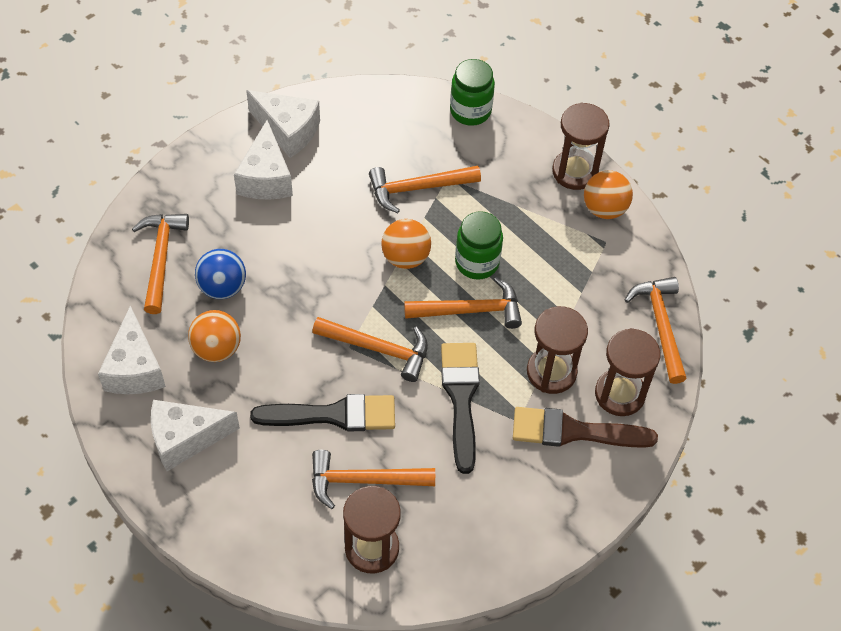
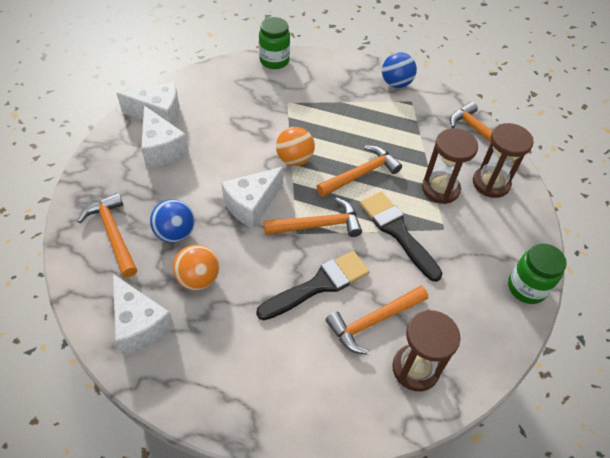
camera: 30 degrees left, 5 degrees down
(185, 439) = (216, 359): white cheese -> white cheese (252, 205)
(418, 188) = (273, 115): orange hammer -> none
(477, 262) = (343, 143): green jar -> green jar (526, 288)
(574, 431) = (483, 219): brown brush -> none
(575, 171) = (363, 70): brown hourglass -> none
(604, 208) = (396, 83): orange ball -> blue ball

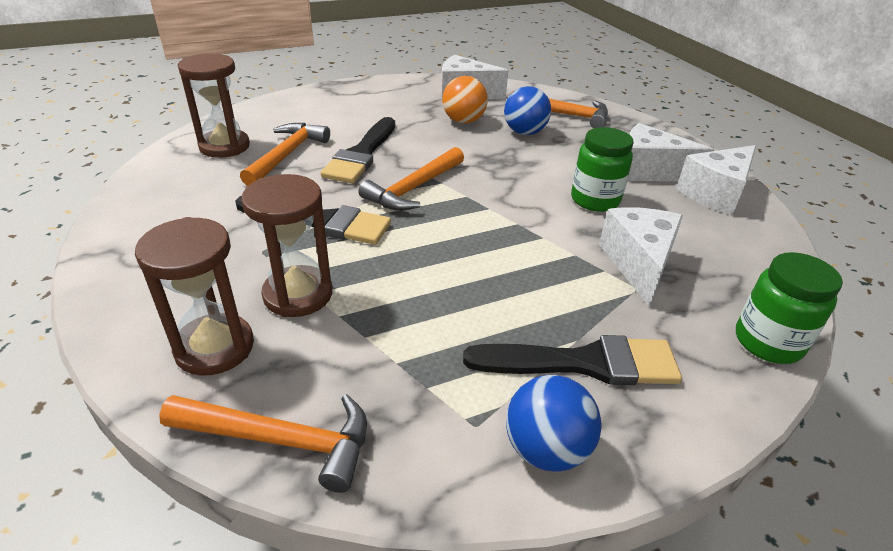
camera: 140 degrees right, 15 degrees down
(252, 205) = (497, 173): white cheese -> white cheese (638, 264)
(294, 159) = (520, 228): orange ball -> none
(351, 94) = (582, 363): none -> black brush
(360, 174) = (425, 255): orange hammer -> none
(526, 288) = (113, 243): green jar -> green jar (595, 200)

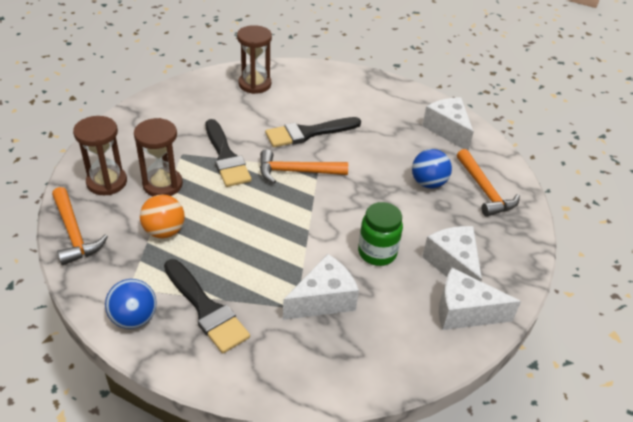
camera: 50 degrees right, 5 degrees up
(286, 155) = (273, 108): orange hammer -> none
(463, 121) = (405, 150): orange ball -> orange ball (164, 231)
(768, 342) = (300, 386): green jar -> none

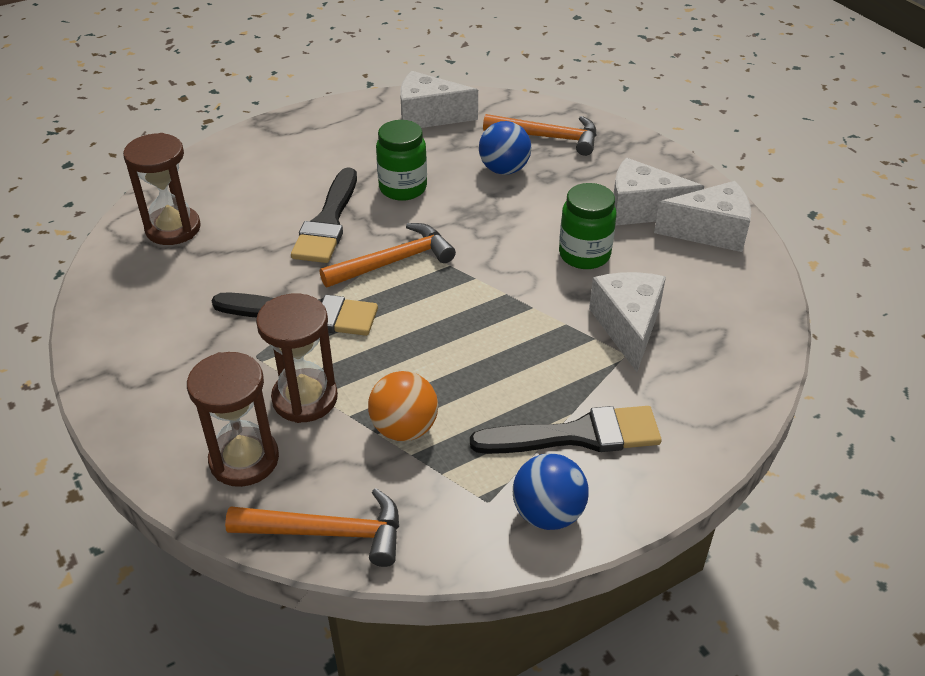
camera: 55 degrees left, 0 degrees up
(297, 172) = (393, 261): orange hammer -> orange hammer turned 150 degrees counterclockwise
(366, 148) = (403, 188): none -> green jar
(464, 312) = (710, 232): white cheese -> white cheese turned 135 degrees counterclockwise

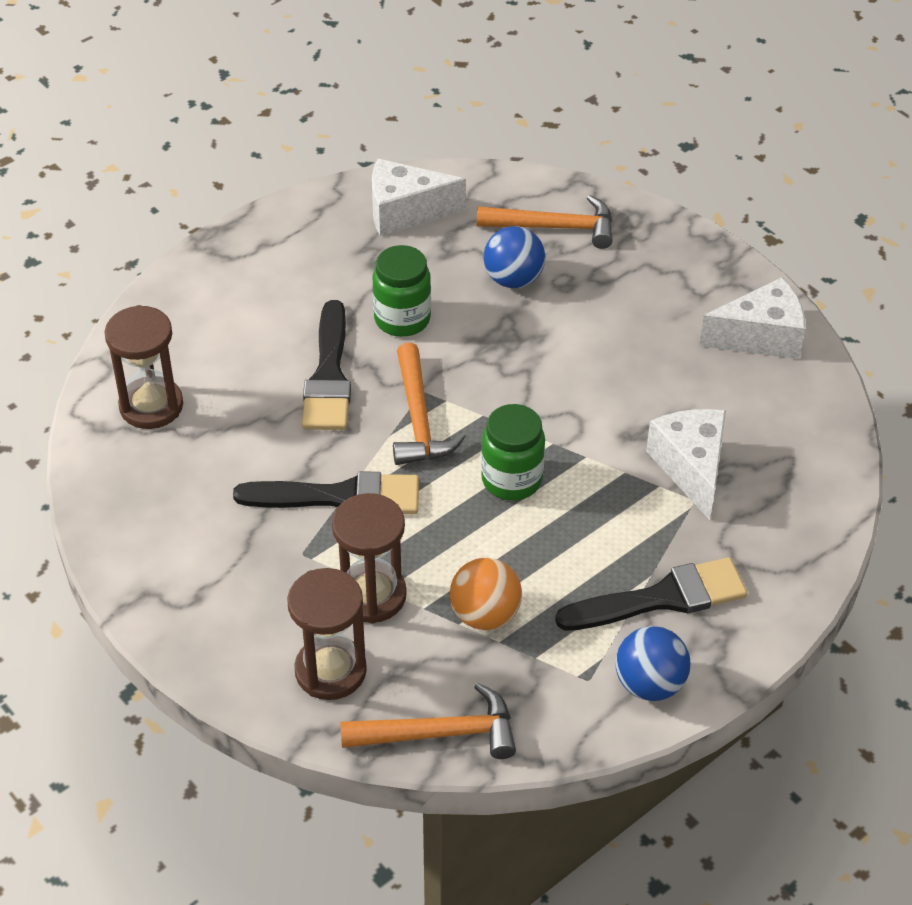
camera: 10 degrees left, 5 degrees up
(393, 261) = (419, 418): orange hammer -> orange hammer turned 120 degrees clockwise
(584, 255) = (628, 384): green jar -> green jar (511, 480)
(642, 209) = (680, 316): white cheese -> none

